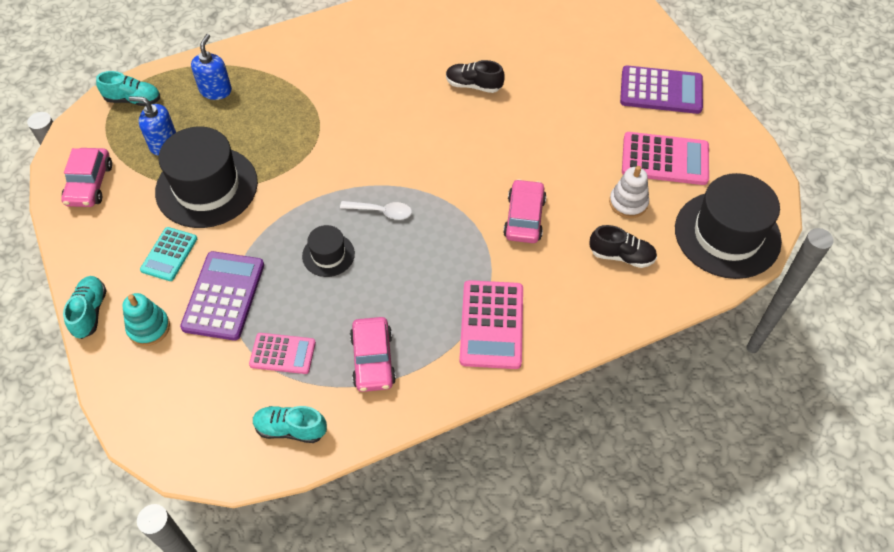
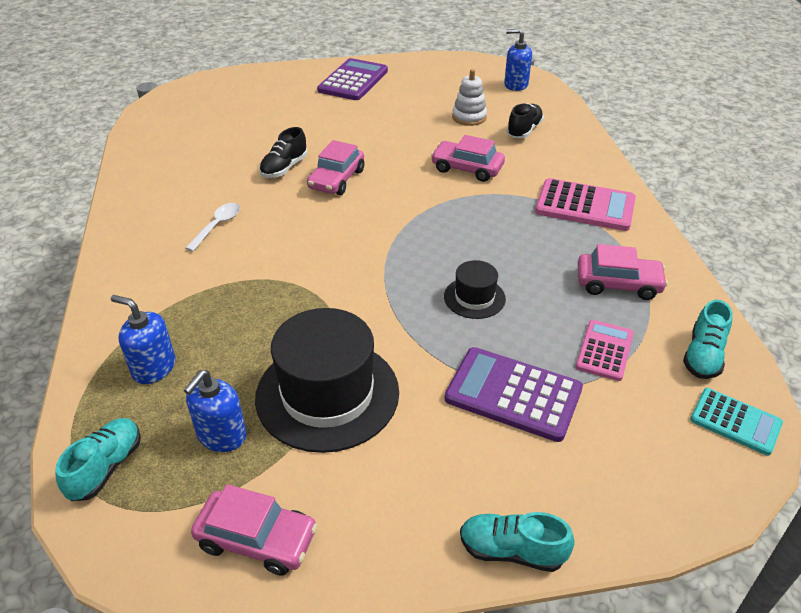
camera: 75 degrees left, 15 degrees down
(149, 328) = (550, 478): turquoise stacking toy -> none
(169, 254) = (431, 445): turquoise calculator -> turquoise calculator (735, 421)
(381, 212) = (427, 251): white spoon -> white spoon (217, 226)
(469, 125) = (336, 179): none -> pink car
(665, 159) = (429, 93): pink calculator -> none
(727, 234) = (515, 85): black hat -> blue soap dispenser

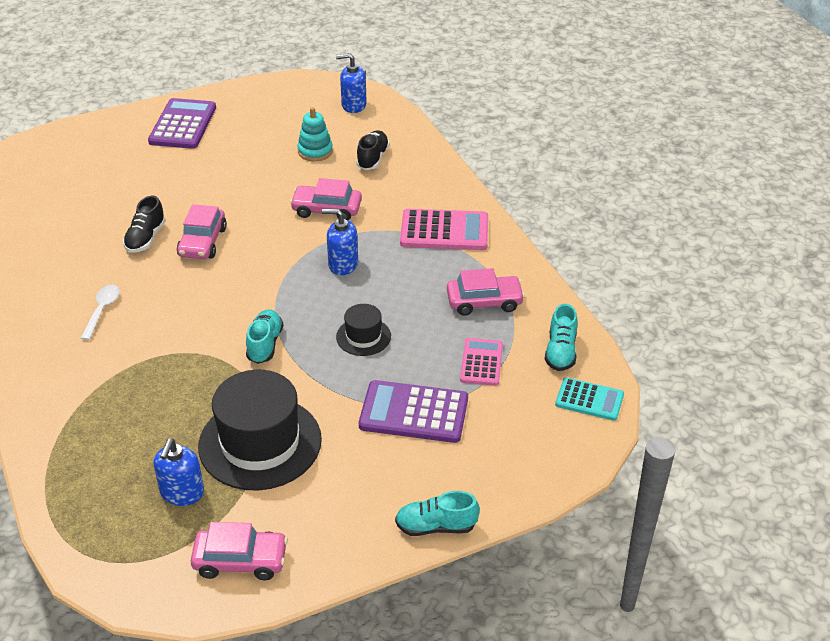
camera: 15 degrees left, 0 degrees up
(106, 467) = (95, 537): turquoise shoe -> turquoise shoe (265, 344)
(154, 368) = (99, 451): blue soap dispenser -> blue soap dispenser (343, 264)
(469, 117) = (315, 151): white stacking toy -> turquoise stacking toy

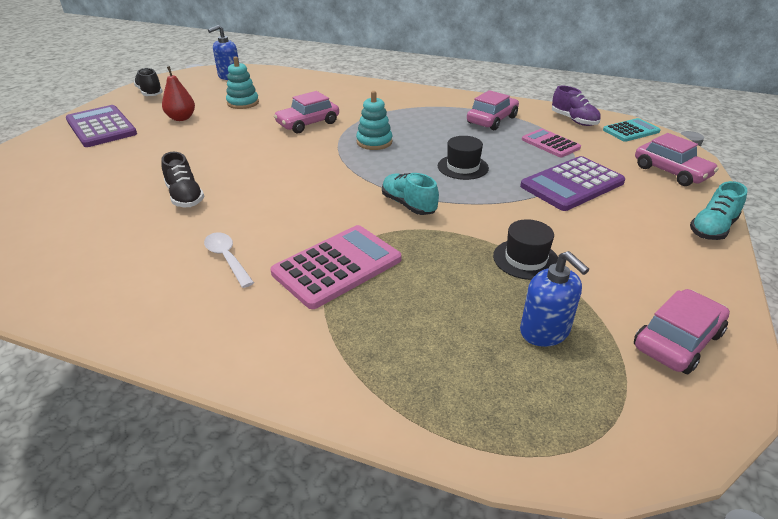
camera: 45 degrees left, 5 degrees down
(202, 242) = (243, 177): pink car -> pink car (671, 172)
(246, 145) = (181, 118): none -> red pear
(260, 443) = (525, 259): black hat -> black hat, size x0.49
(343, 264) = (374, 142): blue soap dispenser -> turquoise stacking toy
(373, 158) = (291, 92): black shoe -> black shoe (150, 93)
(444, 231) = (403, 103): pink calculator -> pink calculator (337, 266)
(560, 351) = (574, 120): turquoise shoe -> purple shoe

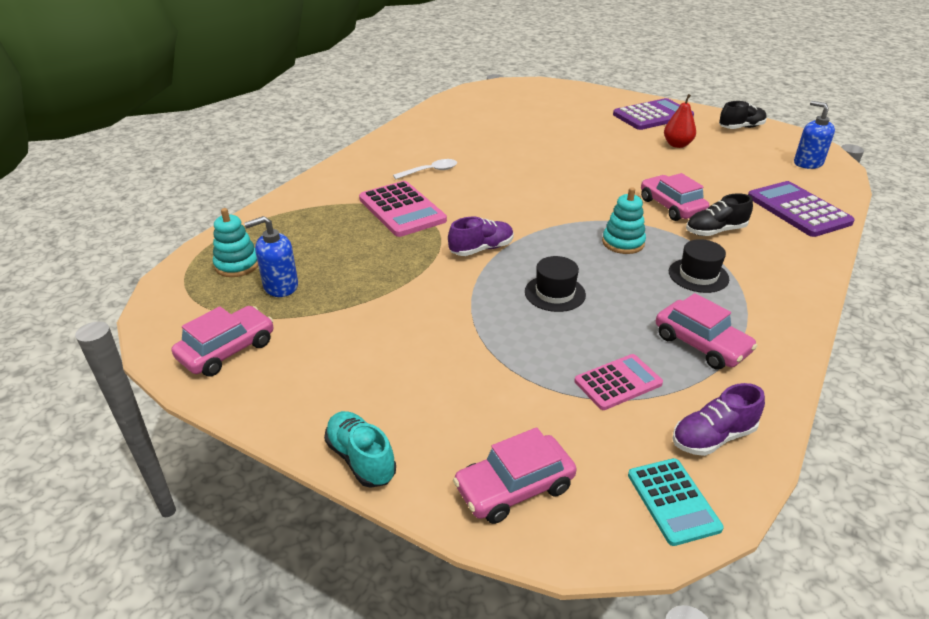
camera: 100 degrees right, 0 degrees up
(185, 197) = (521, 154): black shoe -> black shoe (715, 231)
(243, 103) = (725, 172): turquoise stacking toy -> turquoise stacking toy (237, 265)
(408, 205) = (481, 249): turquoise shoe -> purple shoe
(525, 259) = (369, 298): black hat -> black hat (698, 275)
(572, 184) = (497, 368): purple calculator -> purple calculator (798, 210)
(677, 340) = (227, 350): pink car -> pink car turned 105 degrees counterclockwise

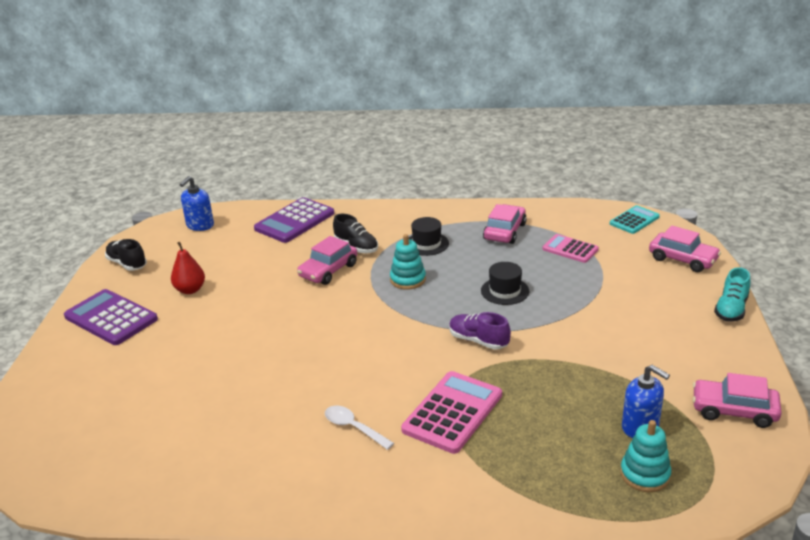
camera: 115 degrees left, 5 degrees down
(713, 437) = (579, 217): purple shoe -> none

